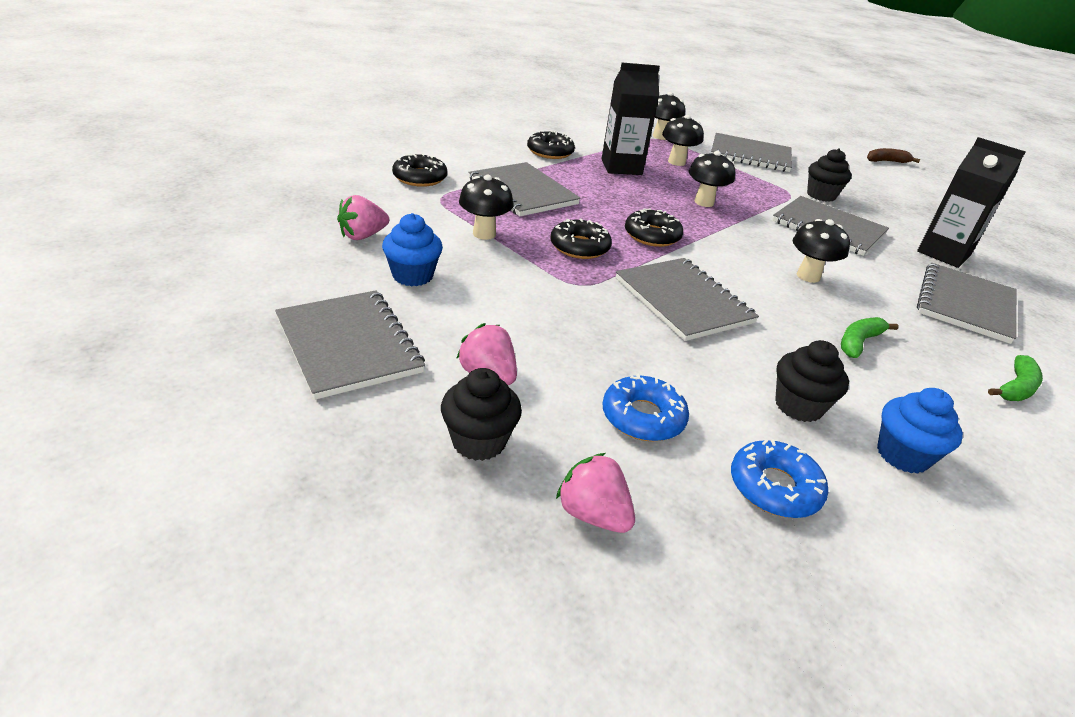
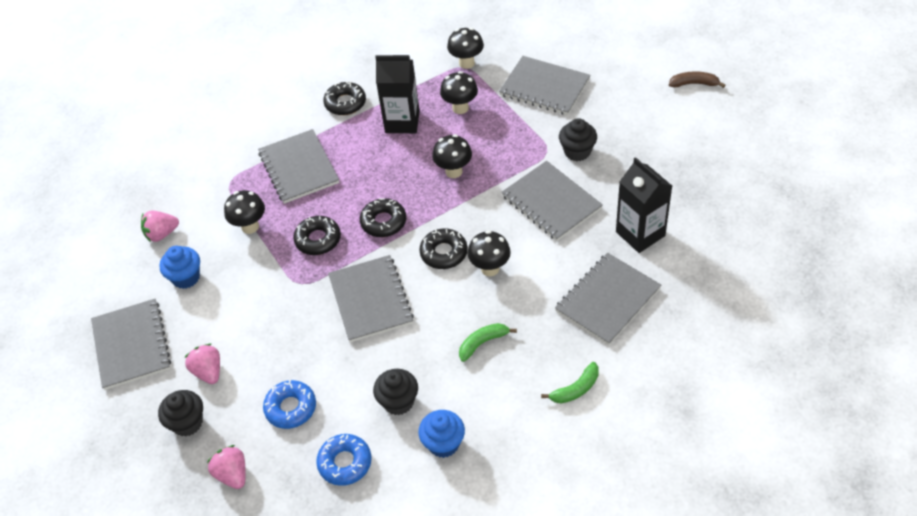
camera: 20 degrees right, 15 degrees up
(420, 178) = (221, 155): black donut -> black donut (444, 253)

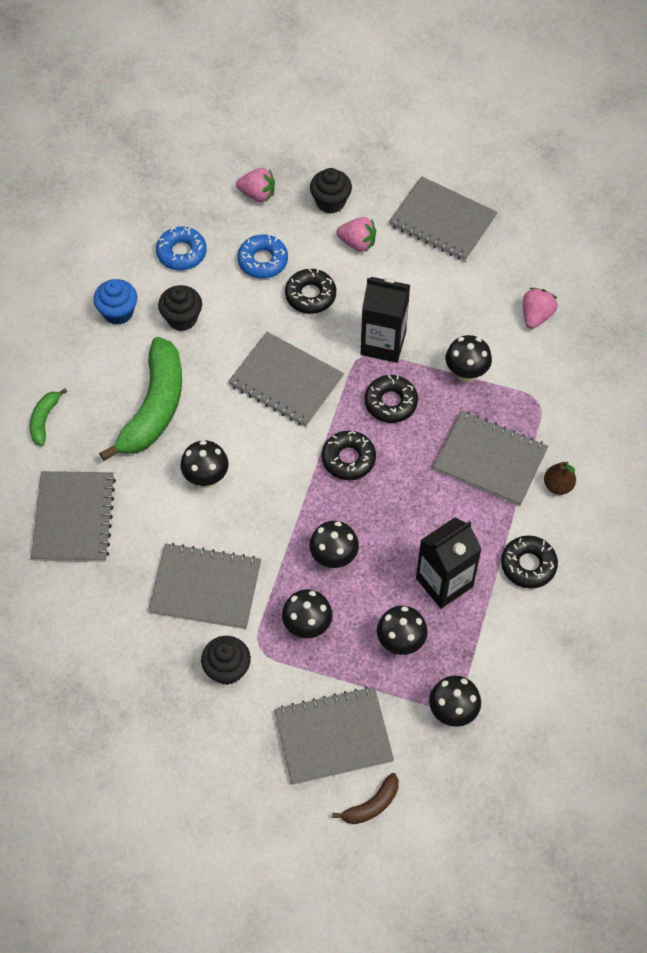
camera: 135 degrees right, 10 degrees up
(186, 277) = (466, 296): blue cupcake -> none
(278, 131) = (558, 485): none -> brown pear
(444, 253) = (262, 466): black donut -> black donut (310, 295)
(483, 343) = (154, 407): green banana -> green banana, size x2.17
(507, 146) = (307, 626): none -> black mushroom
(640, 234) = (91, 609): black carton -> black carton (383, 343)
(694, 84) = (165, 863): brown banana -> brown banana (371, 805)

